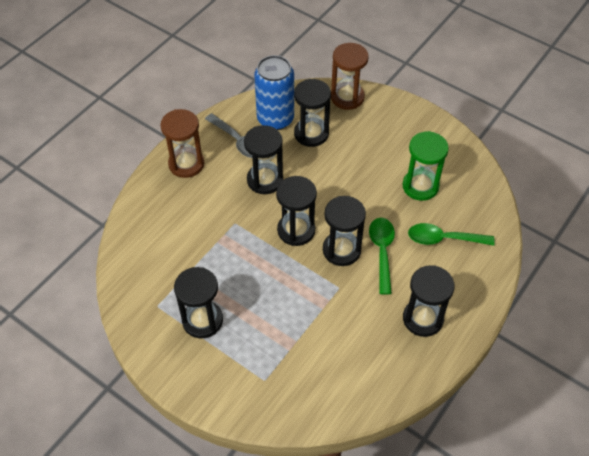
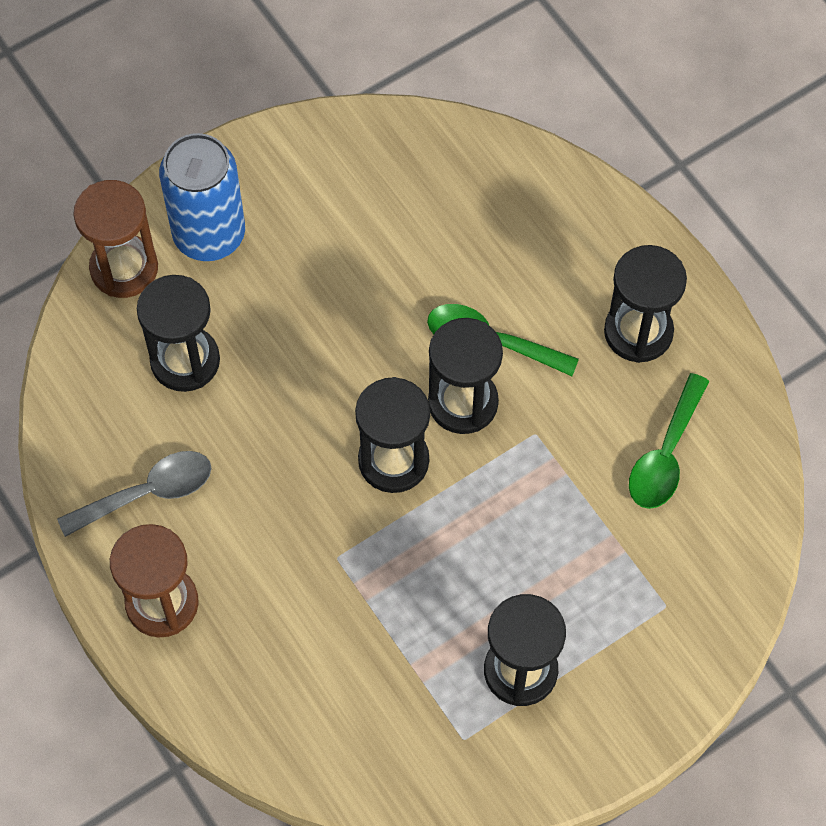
camera: 70 degrees left, 10 degrees up
(265, 180) = (260, 476): black hourglass -> none
(275, 119) = (120, 410): blue can -> blue can (209, 234)
(420, 186) = (380, 230): green hourglass -> none
(443, 239) = (501, 240): green spoon -> green spoon (665, 455)

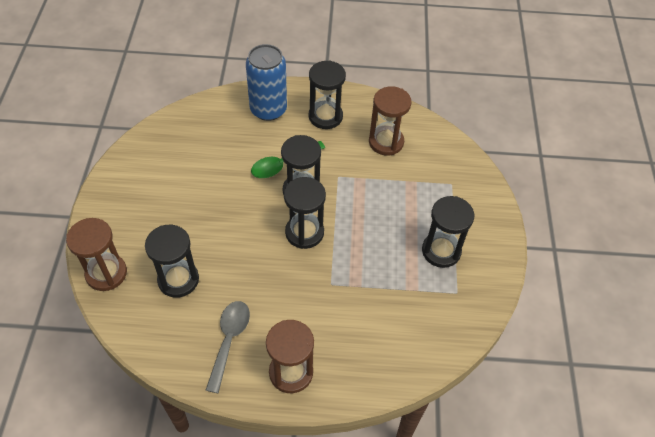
camera: 55 degrees left, 10 degrees down
(209, 234) = (127, 229): blue can -> blue can (268, 109)
(665, 455) = (386, 142): green spoon -> brown hourglass

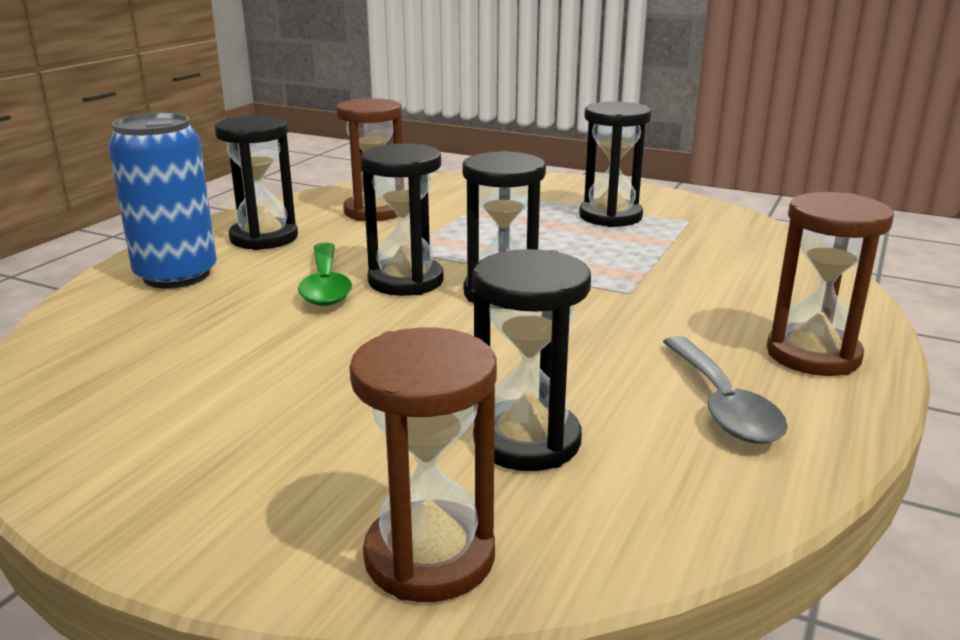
camera: 65 degrees left, 30 degrees down
(229, 340) = (722, 404): grey spoon -> grey spoon turned 135 degrees counterclockwise

